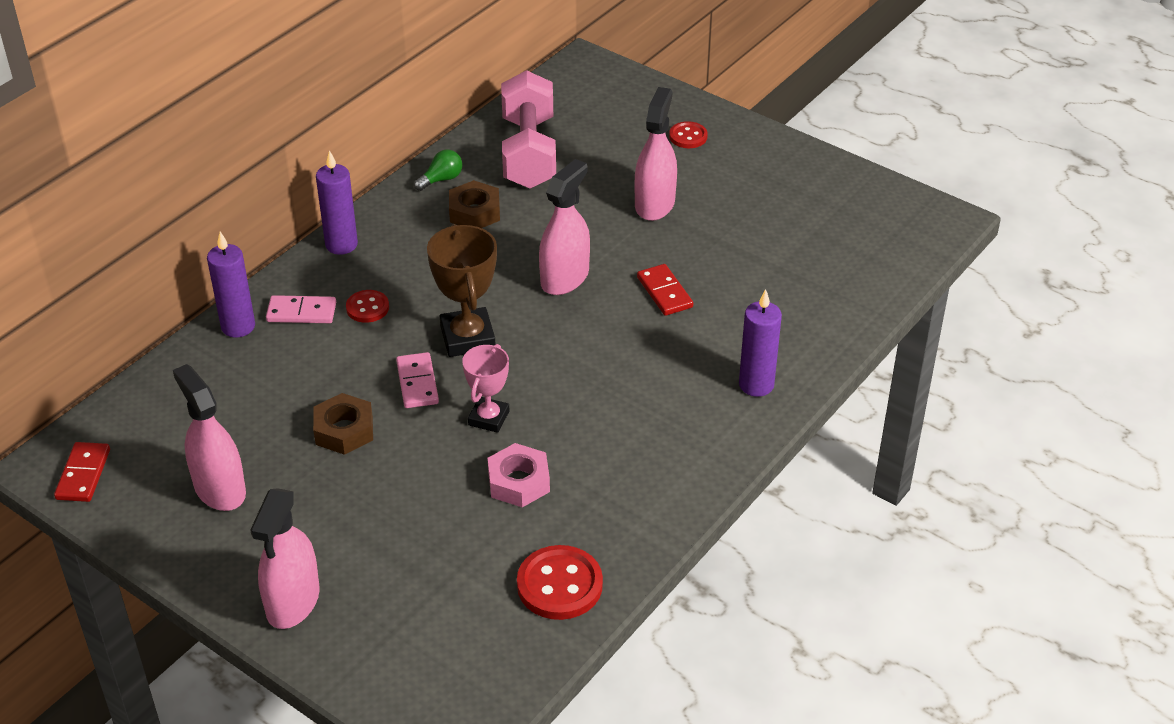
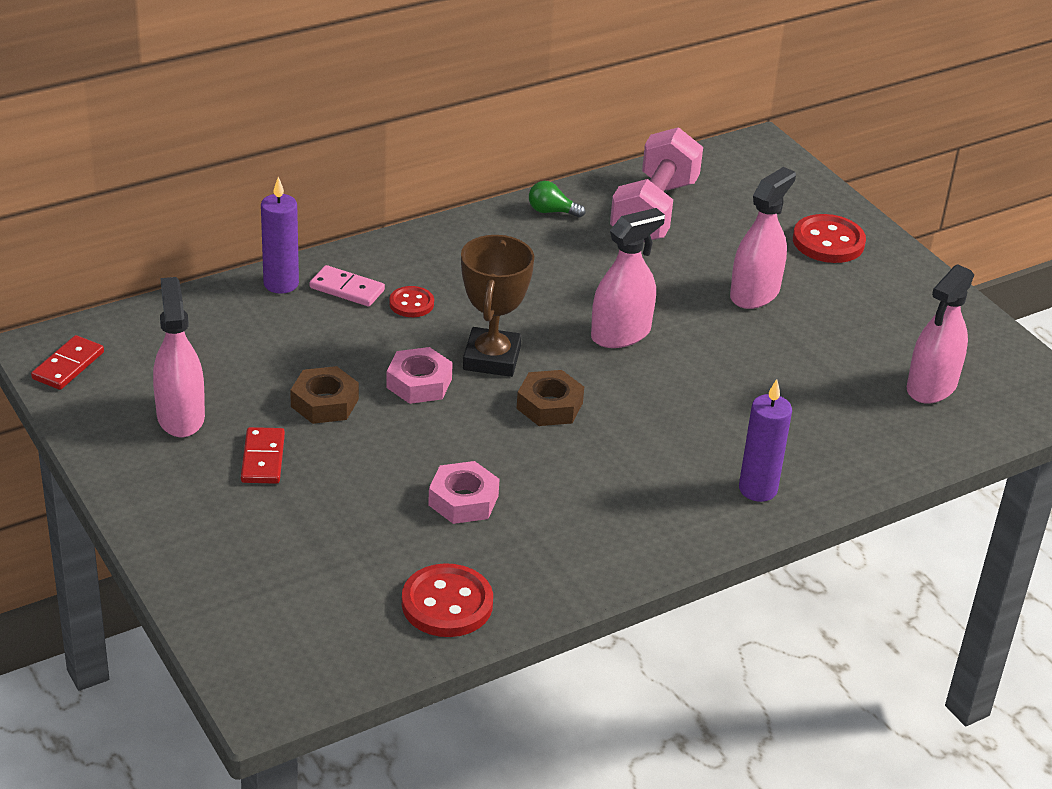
camera: 20 degrees right, 5 degrees down
(293, 601) = (188, 533): pink spray bottle -> pink spray bottle (931, 386)
(341, 244) = (420, 241): purple candle -> none
(417, 383) = (419, 383): pink domino -> pink nut
(441, 179) = (552, 211): green light bulb -> green light bulb turned 150 degrees counterclockwise
(474, 212) = (567, 249): brown nut -> brown nut (549, 406)
(489, 418) = (468, 435): pink trophy -> none
(664, 292) = (714, 377): red domino -> red domino (263, 458)
(688, 136) = (828, 242): red button -> red button, size x1.71

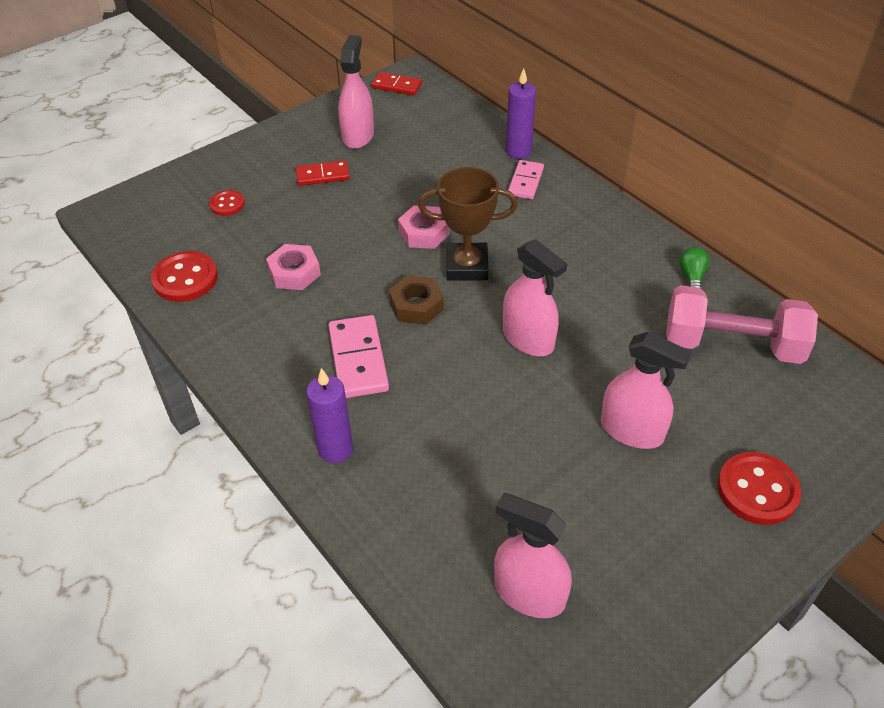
camera: 85 degrees right, 10 degrees up
(180, 416) = (358, 136): pink spray bottle -> pink spray bottle turned 60 degrees counterclockwise
(324, 403) = (388, 192): brown nut -> none
(411, 303) = (521, 215): red button -> red button (227, 204)
(628, 460) = (358, 359): none -> pink domino

